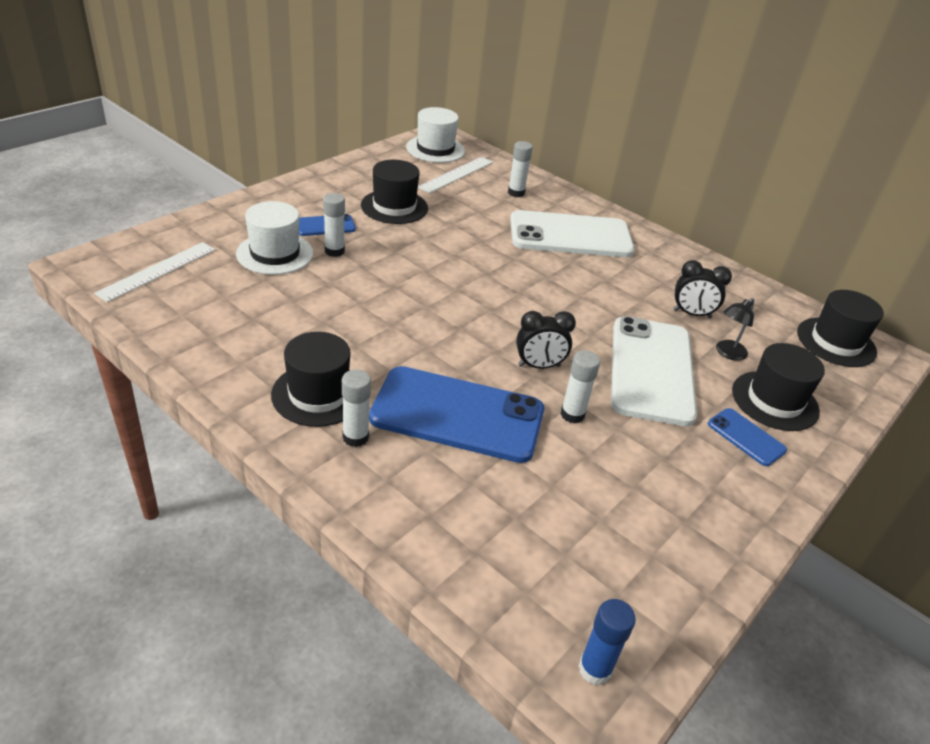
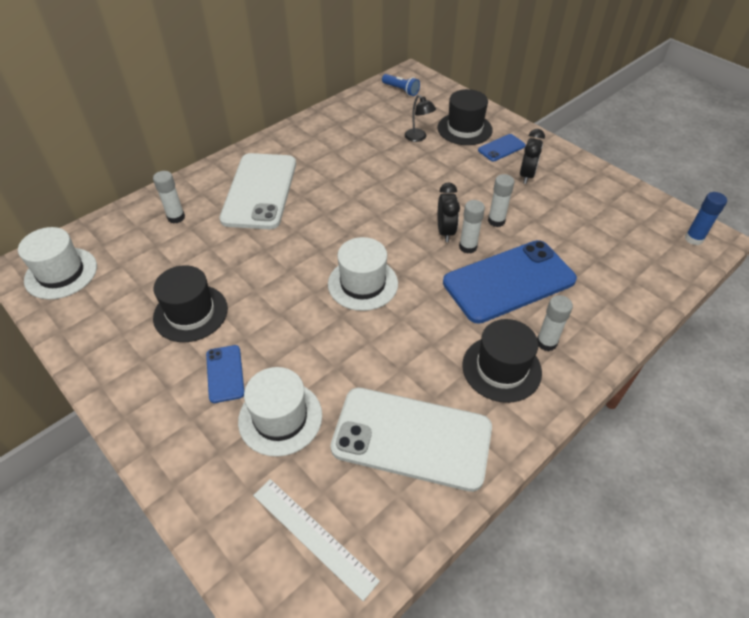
camera: 80 degrees left, 10 degrees up
(334, 251) = (278, 364): white glue stick -> white glue stick (468, 247)
(440, 300) = (363, 284): none -> white hat
(456, 174) = (127, 259): white ruler -> none
(457, 415) = (509, 281): blue phone -> blue phone turned 45 degrees clockwise
(651, 370) = (442, 175): white phone -> white phone (411, 438)
(692, 314) = (374, 144): black clock -> black clock (527, 175)
(836, 342) = (401, 90): black hat -> blue flashlight

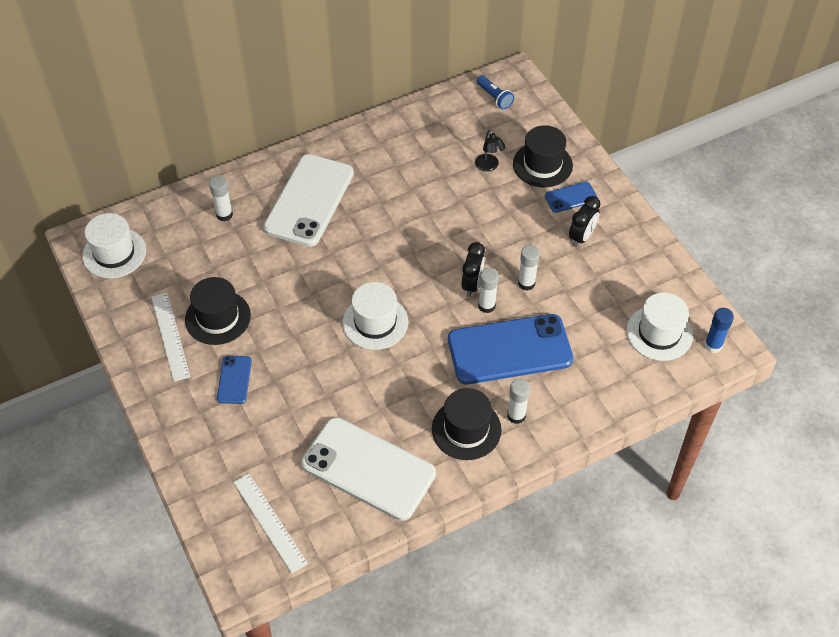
camera: 15 degrees right, 5 degrees up
(139, 343) = (170, 336): none -> white ruler
(280, 418) = (269, 427): white hat -> white hat (659, 333)

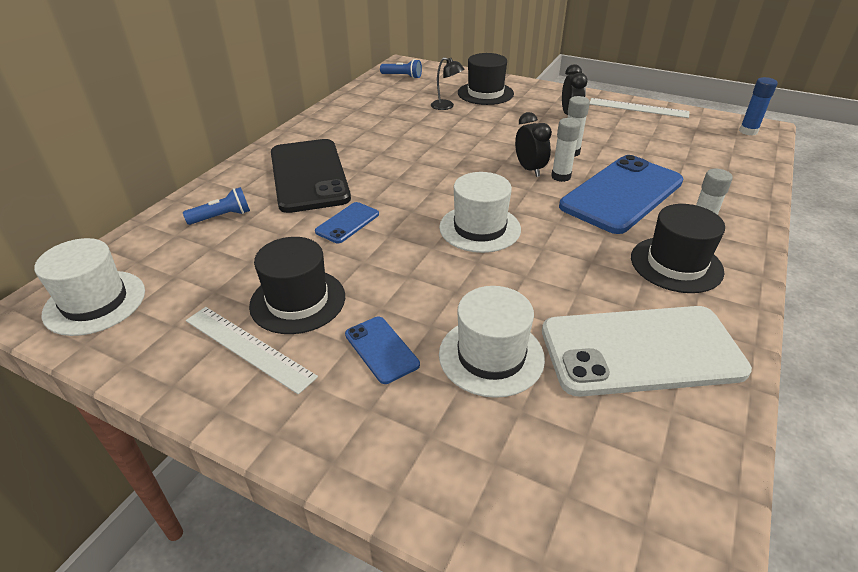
camera: 35 degrees left, 15 degrees down
(224, 214) = (222, 217): white glue stick -> blue flashlight
(270, 522) = (613, 488): white ruler -> white ruler (638, 108)
(309, 200) = (308, 175): white phone -> black phone
(571, 197) = (530, 101): blue phone -> blue phone (347, 223)
(659, 333) = (705, 140): white hat -> white hat (491, 356)

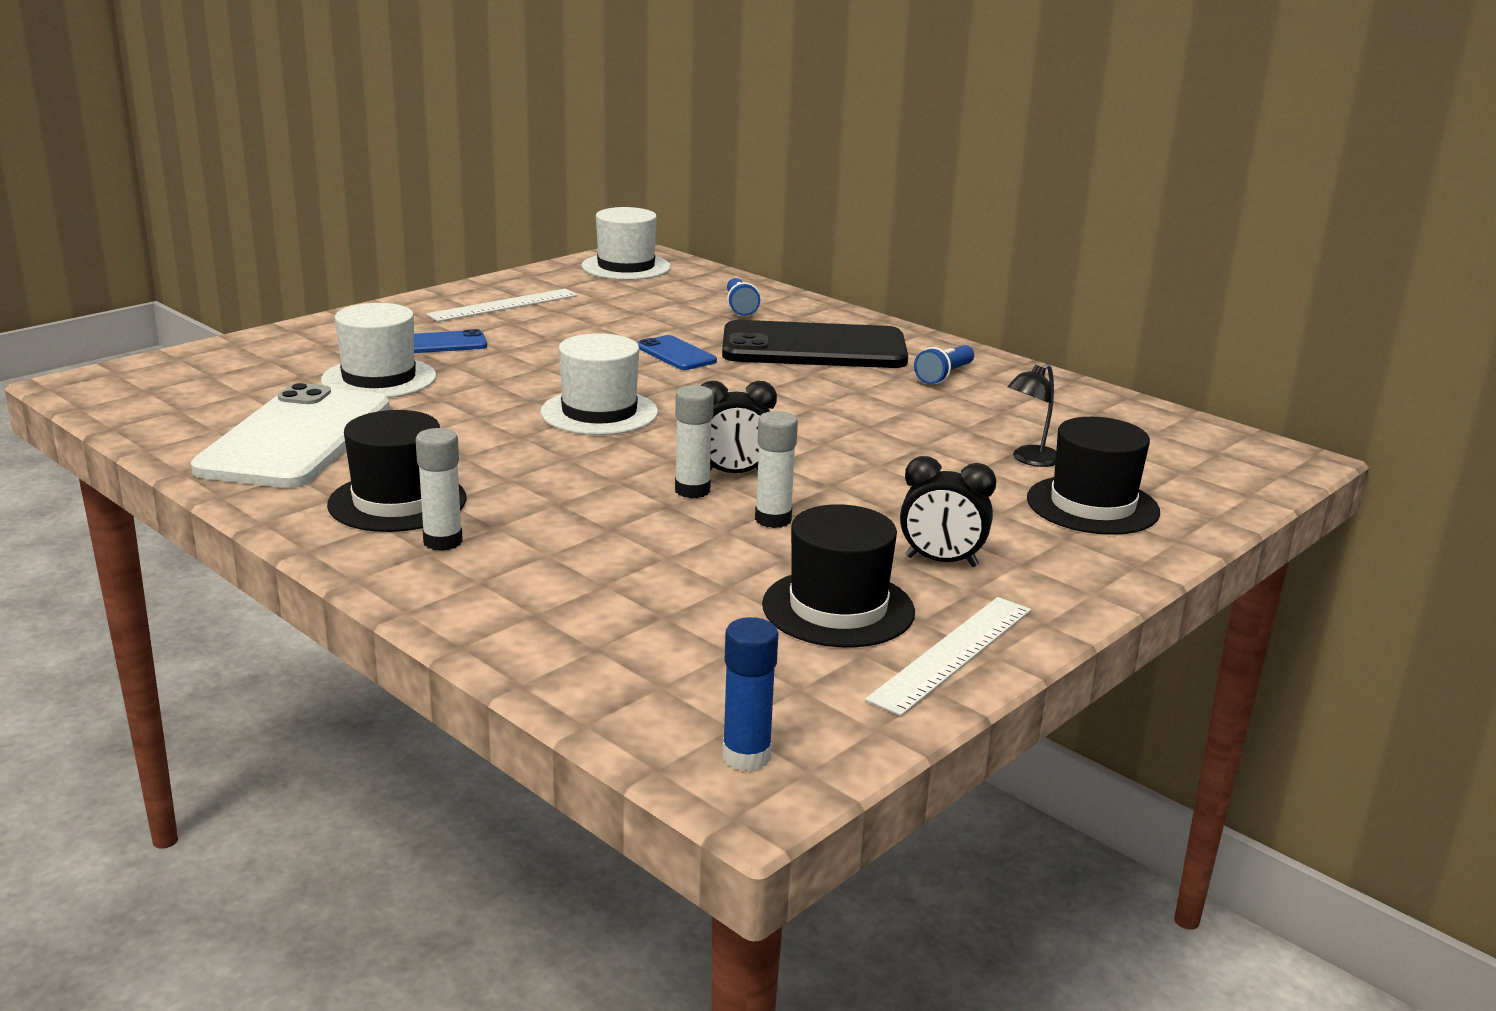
camera: 105 degrees right, 15 degrees down
(298, 301) = (550, 324): black hat -> black hat (838, 608)
(402, 76) = (1207, 448): blue flashlight -> blue flashlight (944, 376)
(622, 194) = (599, 520): blue phone -> none

